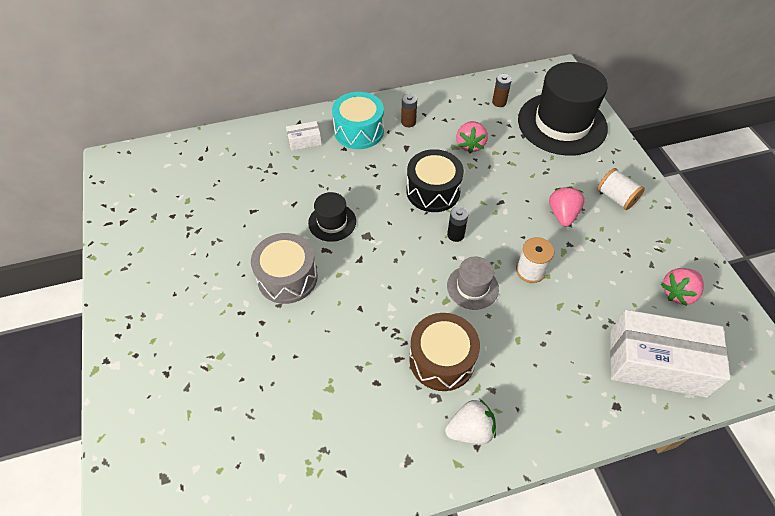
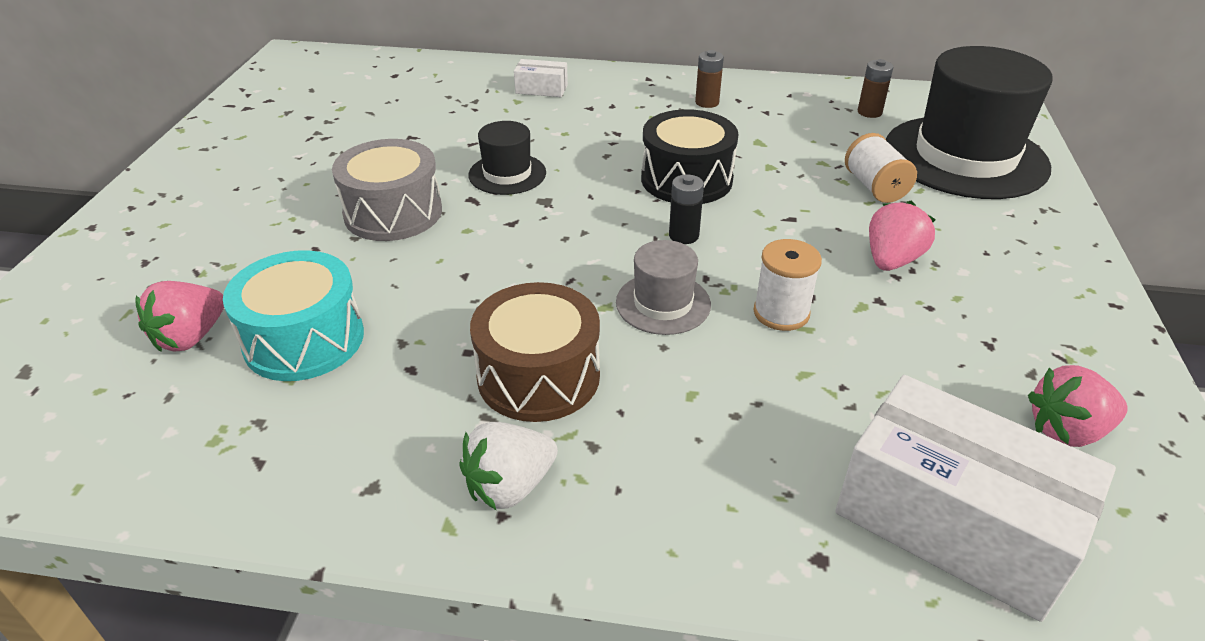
camera: 25 degrees right, 15 degrees down
(359, 131) = (626, 96): turquoise drum -> turquoise drum (304, 340)
(470, 145) = (786, 145): pink strawberry -> pink strawberry (191, 337)
(470, 430) = (510, 486): white strawberry -> white strawberry turned 135 degrees clockwise
(616, 197) = (1012, 266): white spool -> white spool (875, 187)

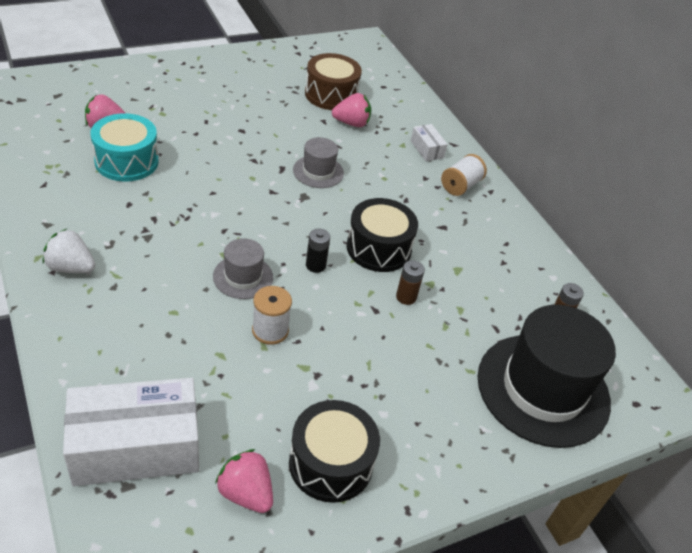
camera: 50 degrees right, 5 degrees up
(393, 213) = (246, 145): grey drum -> none
(507, 174) = (318, 171): black hat -> grey hat
(538, 376) = (151, 249): brown drum -> brown drum (331, 95)
(707, 102) = (486, 229): brown battery -> brown battery (406, 297)
(875, 187) = (451, 344): white spool -> white spool (460, 186)
(891, 260) = (366, 372): pink strawberry -> pink strawberry (351, 123)
(953, 522) = (136, 447): white box -> white box turned 75 degrees clockwise
(1032, 339) = (331, 463): none -> black drum

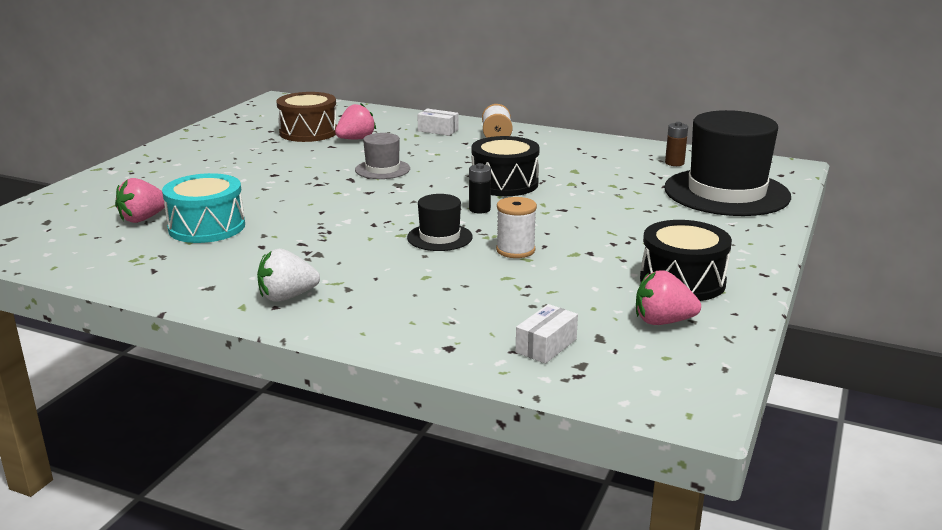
camera: 35 degrees left, 20 degrees down
(136, 447) = (546, 346): white box -> white box, size x0.44
(243, 277) = (439, 237): grey hat -> black hat
(406, 297) = (569, 195): brown battery -> none

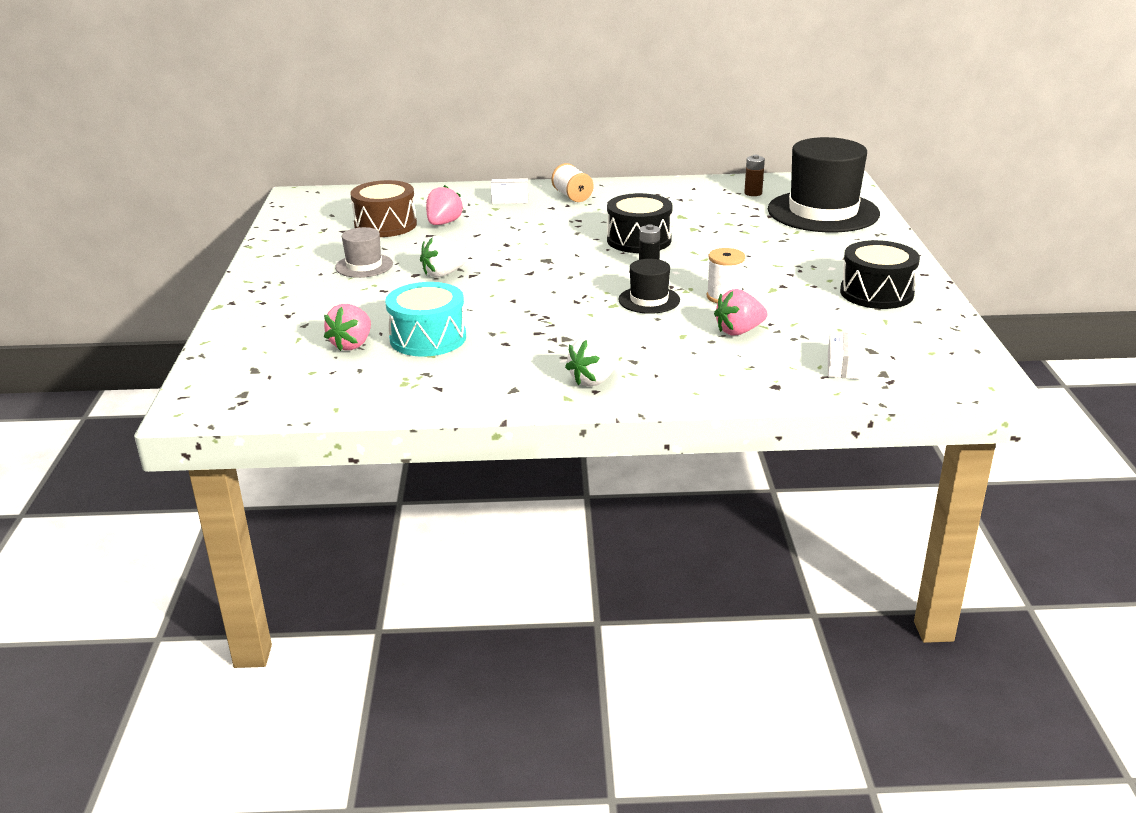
camera: 25 degrees left, 5 degrees up
(296, 178) = (443, 274): none -> white strawberry
(382, 169) = (512, 248): grey hat -> grey hat (364, 266)
(662, 321) = (899, 327): pink strawberry -> pink strawberry (739, 331)

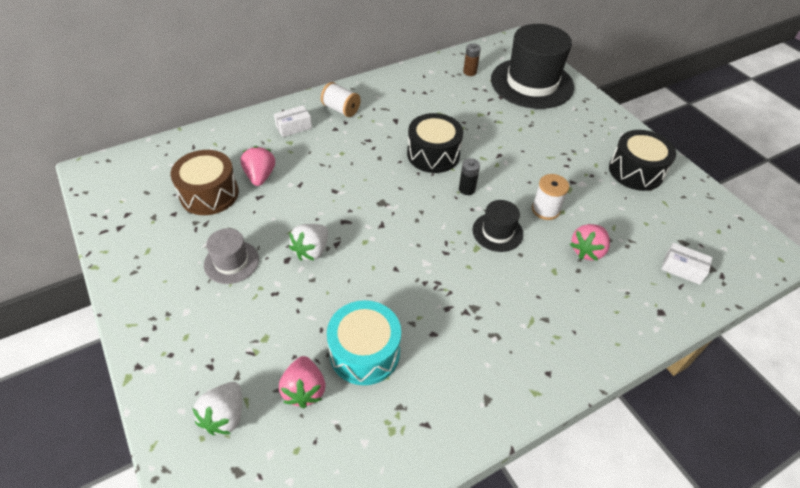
camera: 30 degrees left, 20 degrees up
(594, 380) = (537, 359): white strawberry -> white strawberry (225, 416)
(843, 366) = (682, 269): white box -> white box turned 45 degrees counterclockwise

